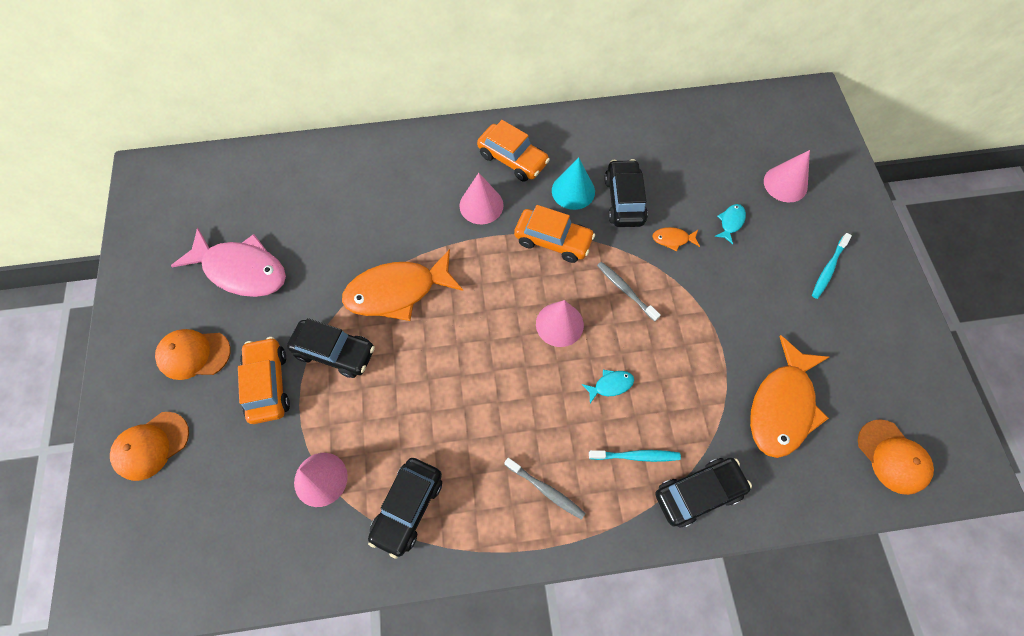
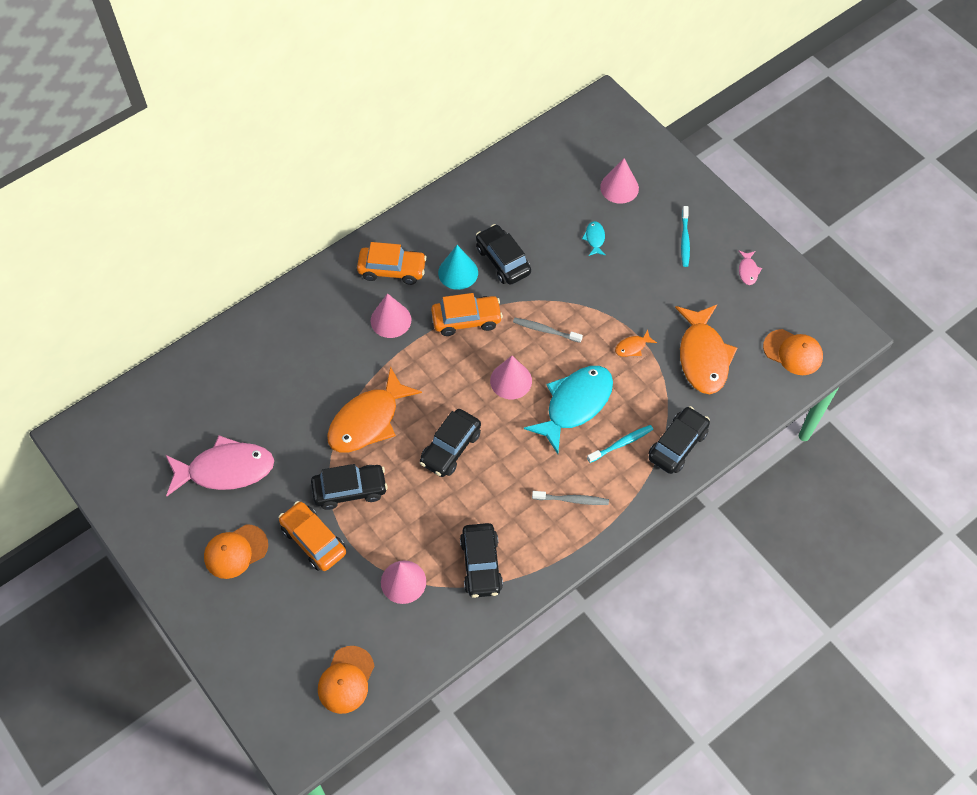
camera: 30 degrees left, 5 degrees down
(151, 446) = (253, 631): orange cap -> orange cap (346, 680)
(457, 362) = (450, 448): none -> black car
(610, 385) = (575, 405): turquoise fish -> turquoise fish, size x2.40
(673, 239) = (558, 273): orange fish -> orange fish (632, 347)
(884, 336) = (748, 271): none -> pink fish

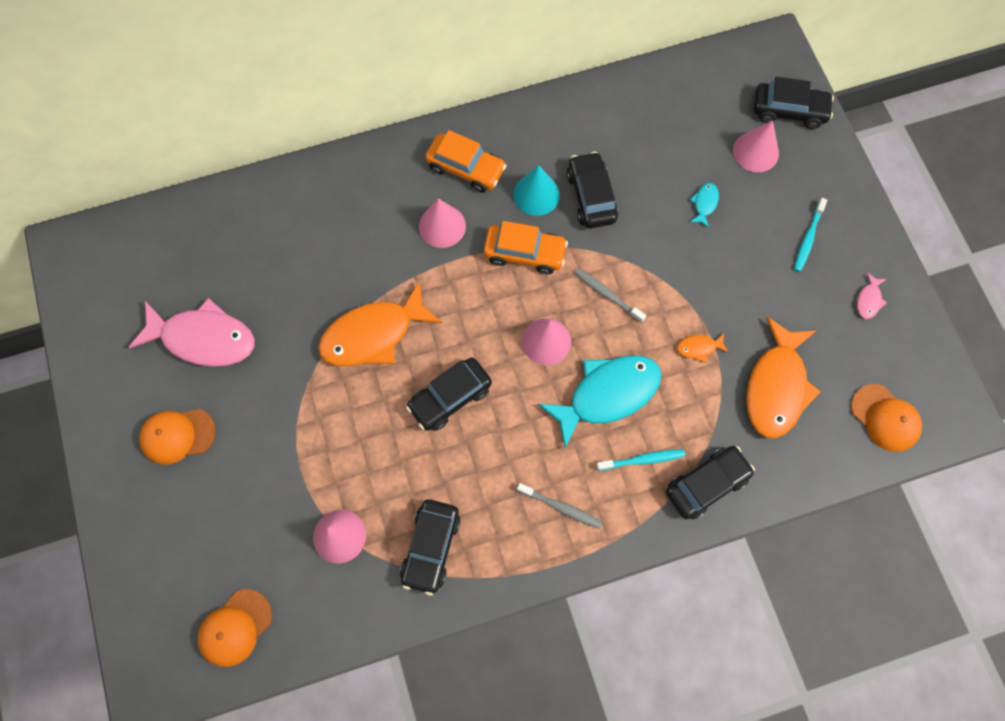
camera: 20 degrees right, 10 degrees up
(313, 540) = (263, 452): orange car -> none
(350, 490) = (323, 408): black car -> black car (788, 111)

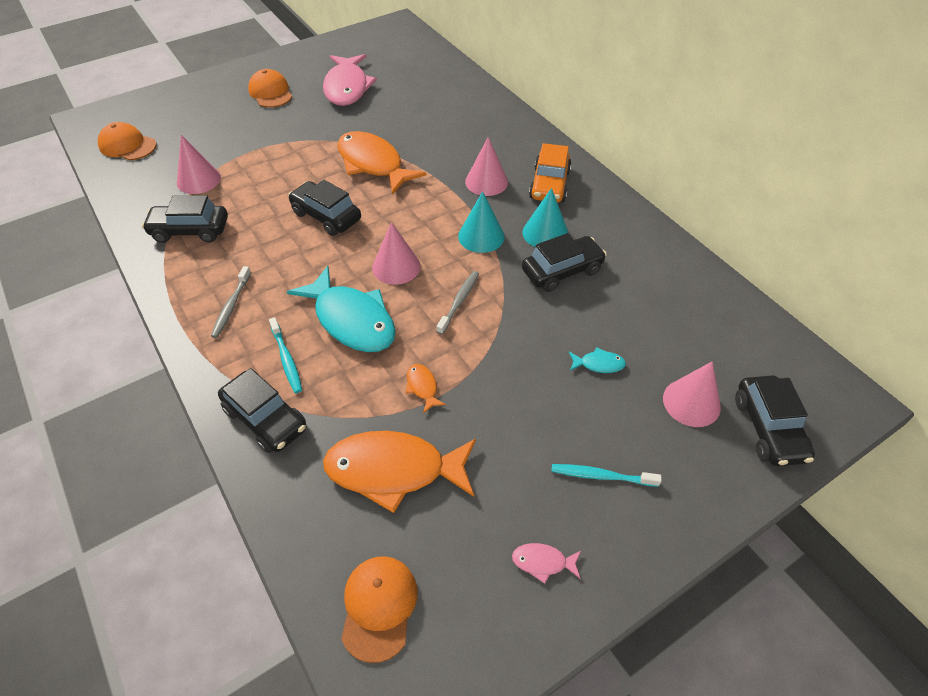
camera: 75 degrees right, 20 degrees down
(524, 253) = (481, 236): orange car -> turquoise cone
(885, 418) = (379, 607): orange cap -> orange cap turned 150 degrees clockwise

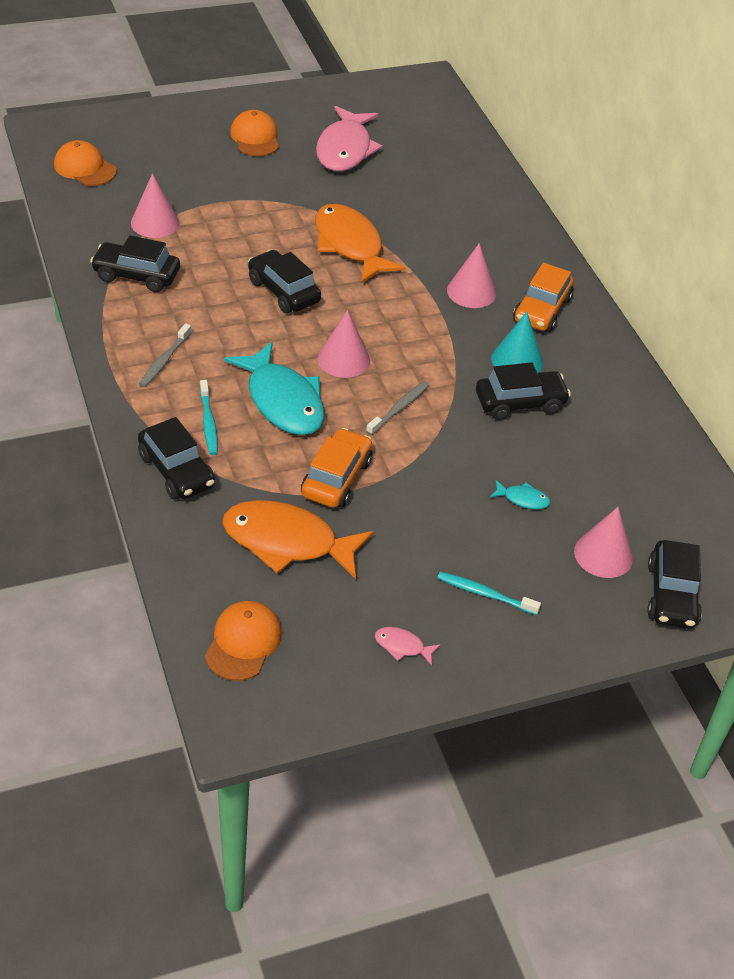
camera: 10 degrees right, 5 degrees down
(422, 387) = (336, 478): orange fish -> orange car
(481, 236) = (445, 348): turquoise cone -> none

